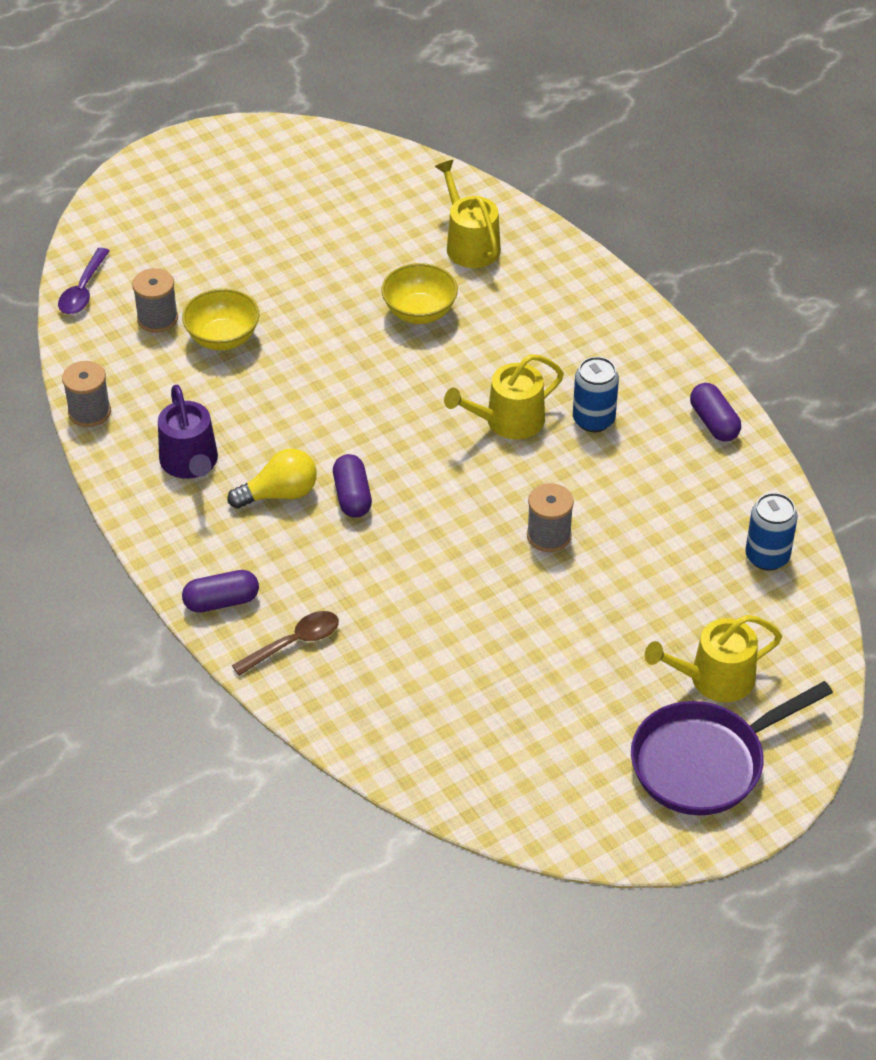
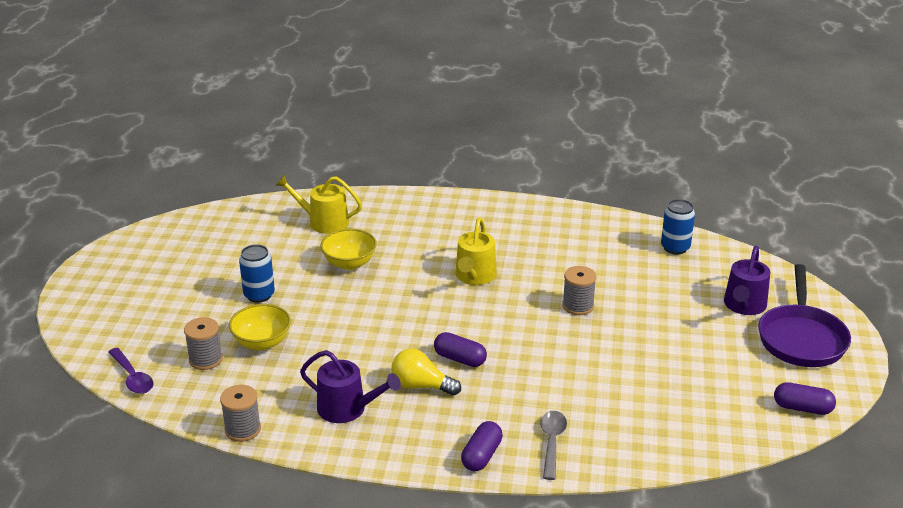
camera: 50 degrees left, 15 degrees down
(279, 494) = (421, 386): yellow light bulb -> yellow light bulb turned 90 degrees counterclockwise
(294, 643) = (552, 442): brown spoon -> grey spoon
(593, 420) = (511, 249): blue can -> blue can (259, 295)
(714, 422) = (561, 216): purple capsule -> purple capsule (802, 408)
(714, 679) = (744, 305): yellow watering can -> purple watering can

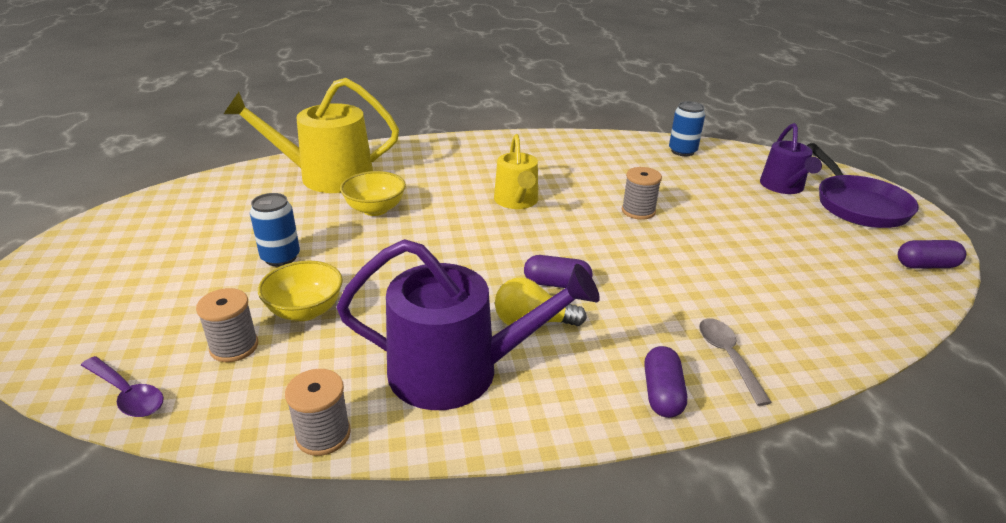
camera: 20 degrees left, 0 degrees up
(323, 222) = (327, 176): yellow watering can -> yellow watering can, size x1.64
(347, 408) = (457, 371): purple watering can -> purple watering can, size x1.64

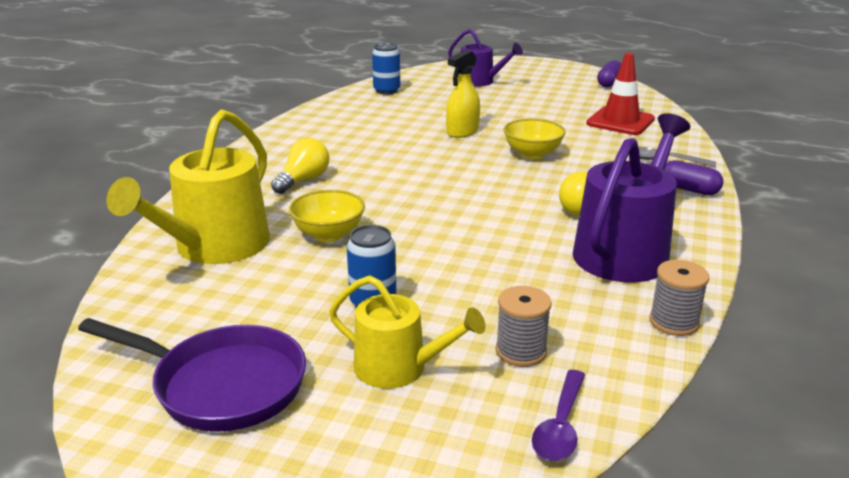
camera: 60 degrees left, 5 degrees down
(127, 394) = (560, 426): purple spoon -> purple spoon turned 135 degrees clockwise
(305, 310) = (488, 303): yellow bowl -> yellow bowl (532, 154)
(456, 173) = (303, 180): none -> yellow light bulb
(517, 201) = (392, 169): yellow watering can -> yellow watering can (399, 367)
(556, 284) = (538, 187): purple capsule -> none
(638, 211) = (462, 132): grey spool -> yellow spray bottle
(807, 300) = (620, 121): none -> red traffic cone
(858, 205) = (526, 72): purple pan -> purple pan (222, 385)

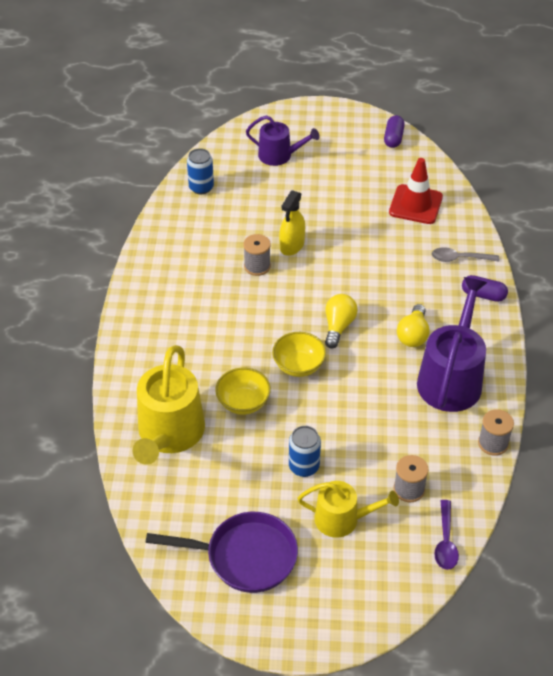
camera: 15 degrees left, 20 degrees up
(303, 180) = (193, 340): yellow light bulb -> yellow light bulb (338, 326)
(414, 140) = (257, 266): none -> grey spool
(532, 154) = (357, 268): yellow bowl -> yellow bowl (298, 366)

